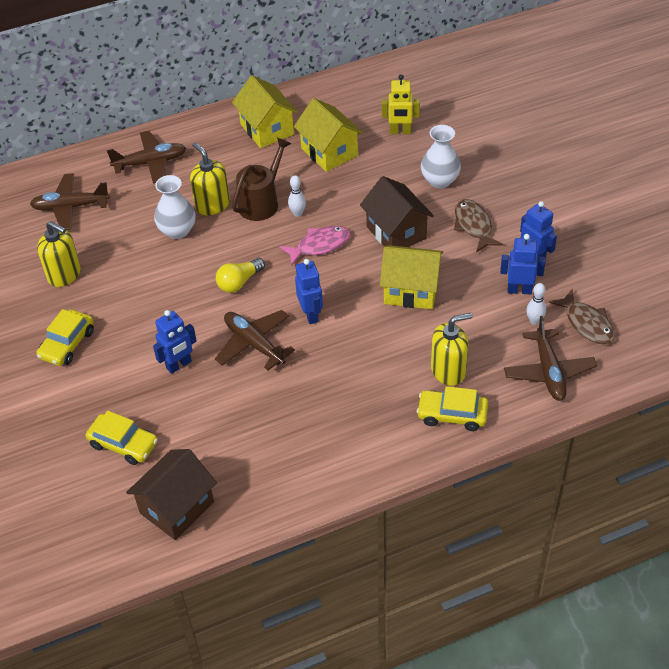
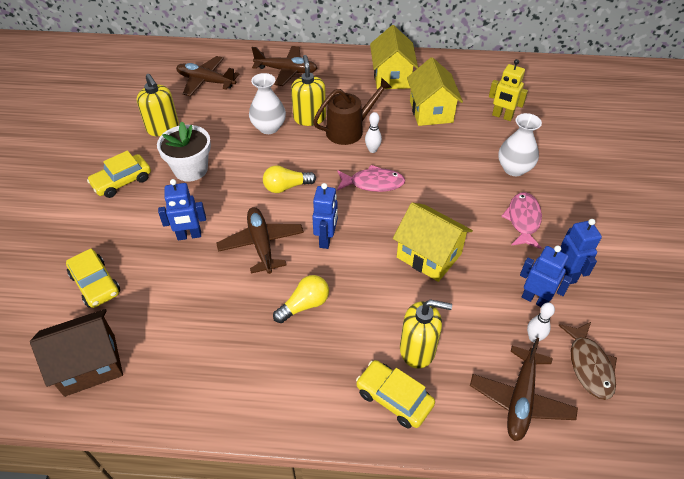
camera: 25 degrees right, 0 degrees up
(129, 304) = (191, 169): none -> white flower pot
(330, 378) = (304, 305): none -> yellow light bulb
(396, 232) = (447, 198): brown house -> none
(473, 226) = (523, 220): brown fish -> pink fish

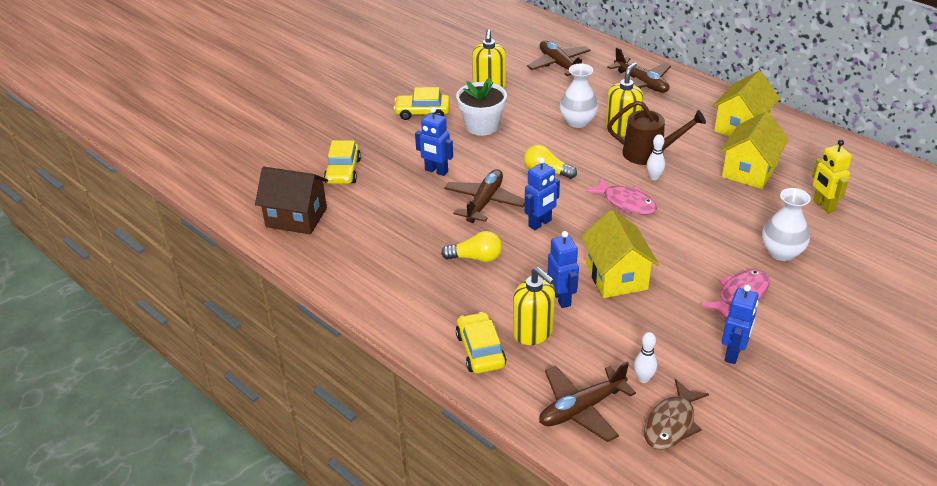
camera: 40 degrees right, 10 degrees down
(535, 299) = (678, 355): blue robot -> blue robot (562, 298)

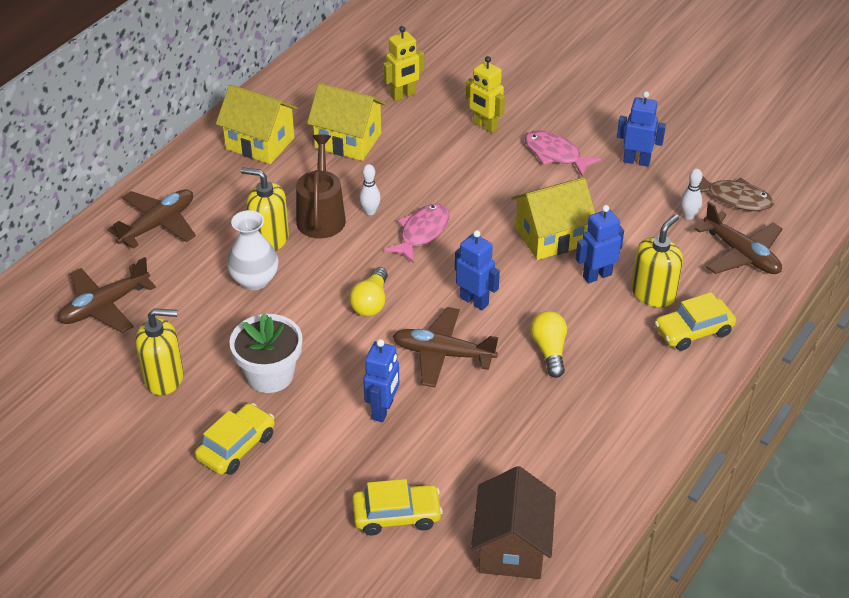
camera: 100 degrees left, 5 degrees up
(422, 112) = (236, 446): yellow car -> yellow car turned 135 degrees counterclockwise
(781, 252) = (485, 126): white vase -> yellow robot

